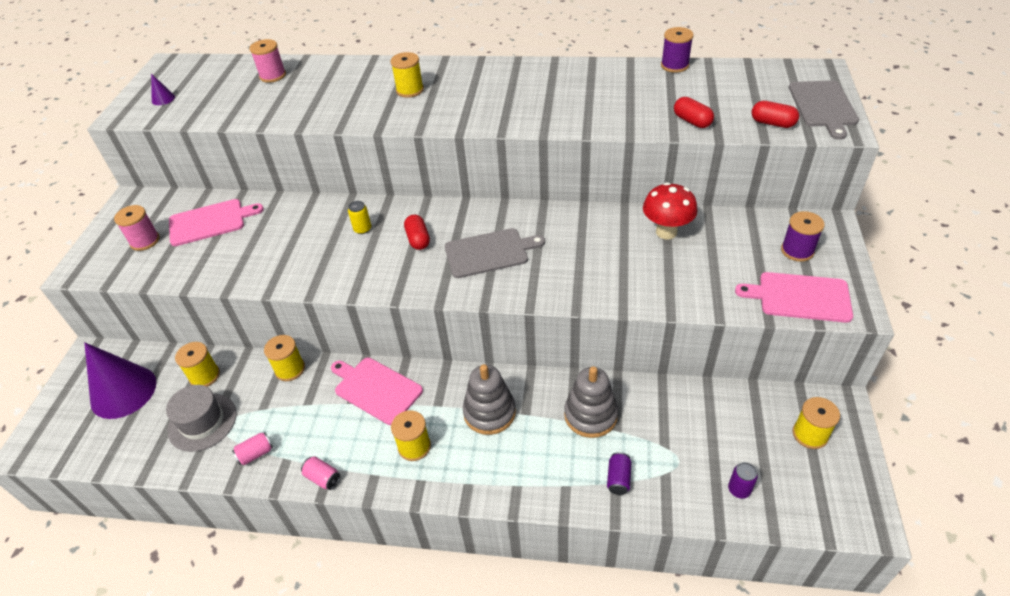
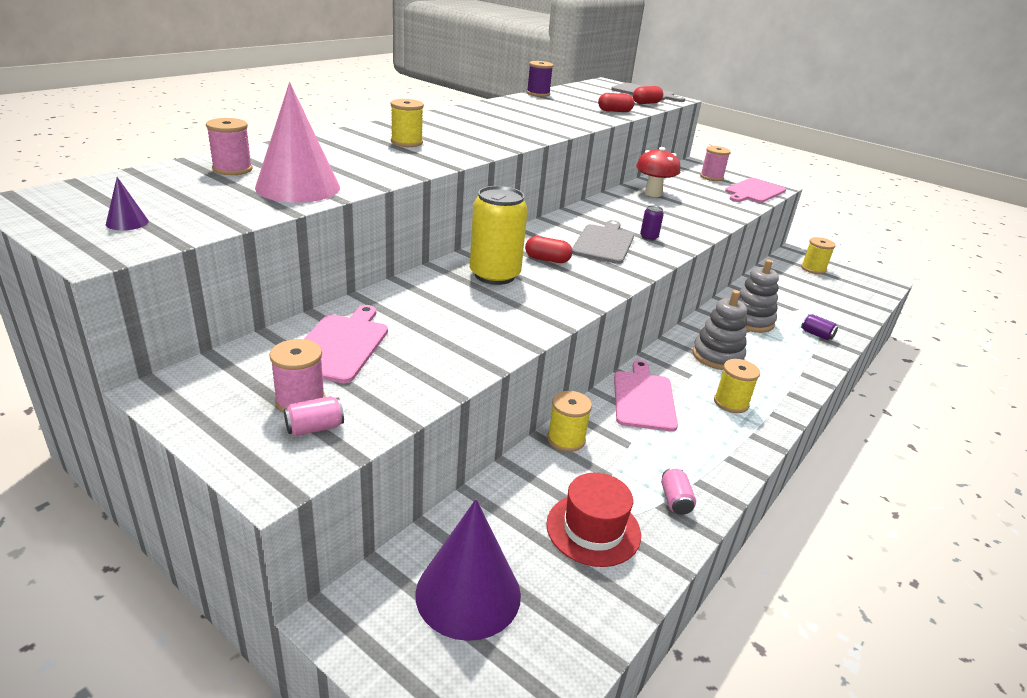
camera: 65 degrees left, 15 degrees down
(202, 422) = (593, 529): grey hat -> red hat
(204, 376) = (513, 506): yellow spool -> none
(266, 107) = (298, 187): none -> pink cone
(323, 478) = (737, 465): pink can -> pink can (315, 428)
(362, 229) = (494, 275): yellow can -> yellow can, size x2.36
(376, 389) = (643, 398): pink cutting board -> pink cutting board turned 120 degrees clockwise
(739, 489) = (845, 303): purple can -> purple can (648, 237)
(797, 250) = (711, 177): purple spool -> pink spool

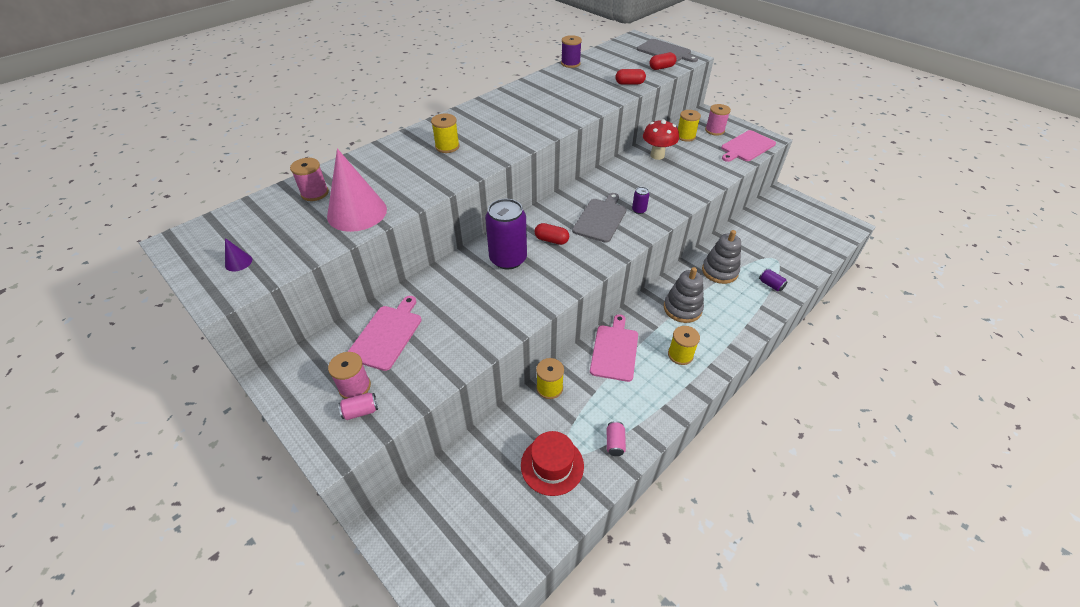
camera: 10 degrees right, 15 degrees up
(468, 593) = (461, 512): purple cone -> none
(494, 275) = (508, 259): yellow can -> purple can
(813, 269) = (791, 211): yellow spool -> yellow spool (685, 136)

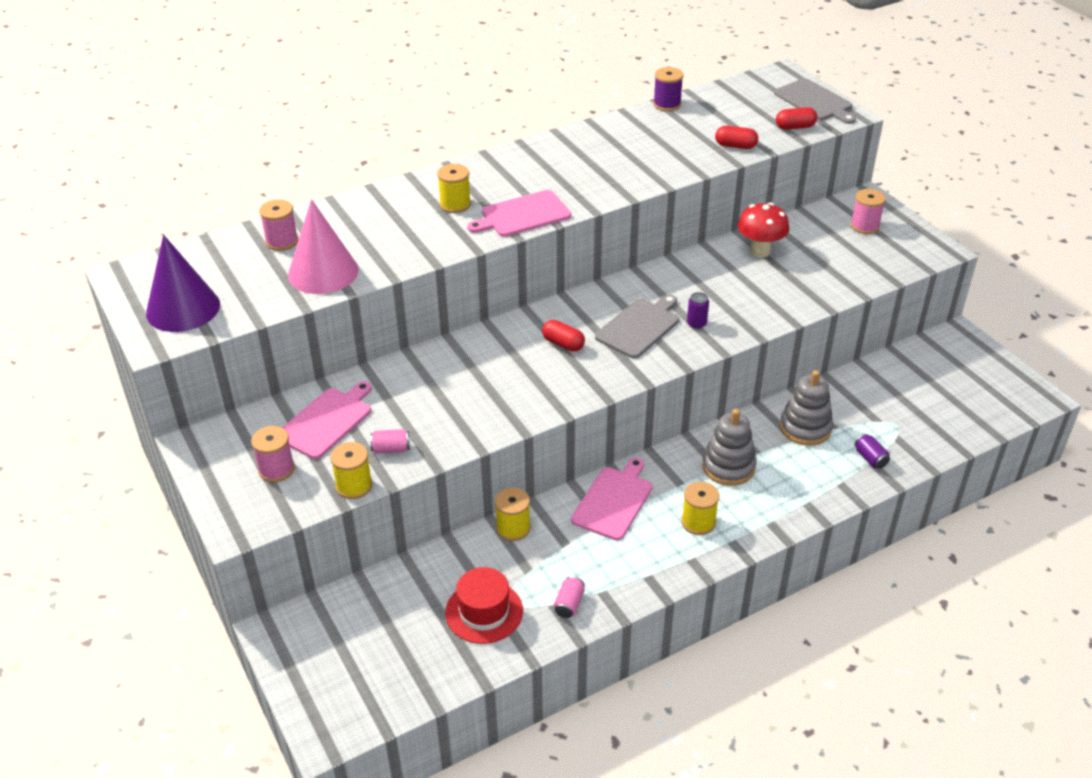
camera: 15 degrees right, 5 degrees down
(238, 262) = (183, 308): purple cone -> purple cone, size x2.50
(361, 411) = (276, 495): pink can -> pink can (391, 449)
(508, 259) = (499, 358): purple can -> none
(685, 136) = (816, 229): yellow spool -> yellow spool (354, 486)
(746, 147) = (899, 257): pink cutting board -> pink cutting board (522, 215)

